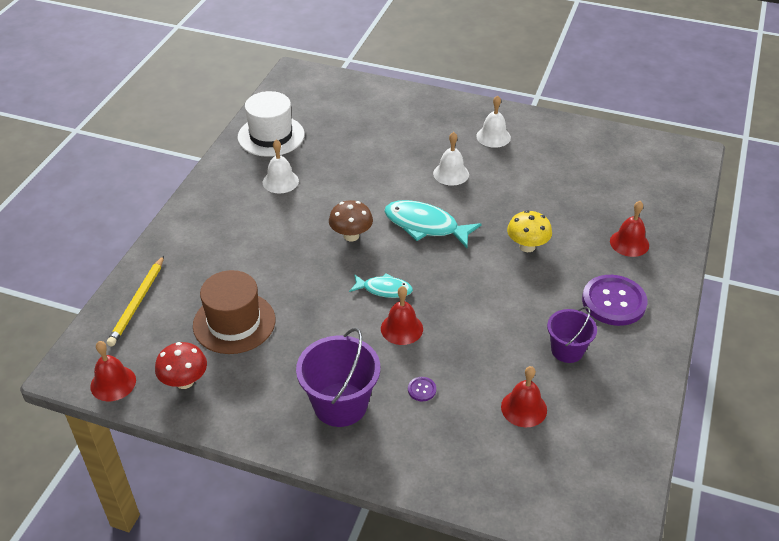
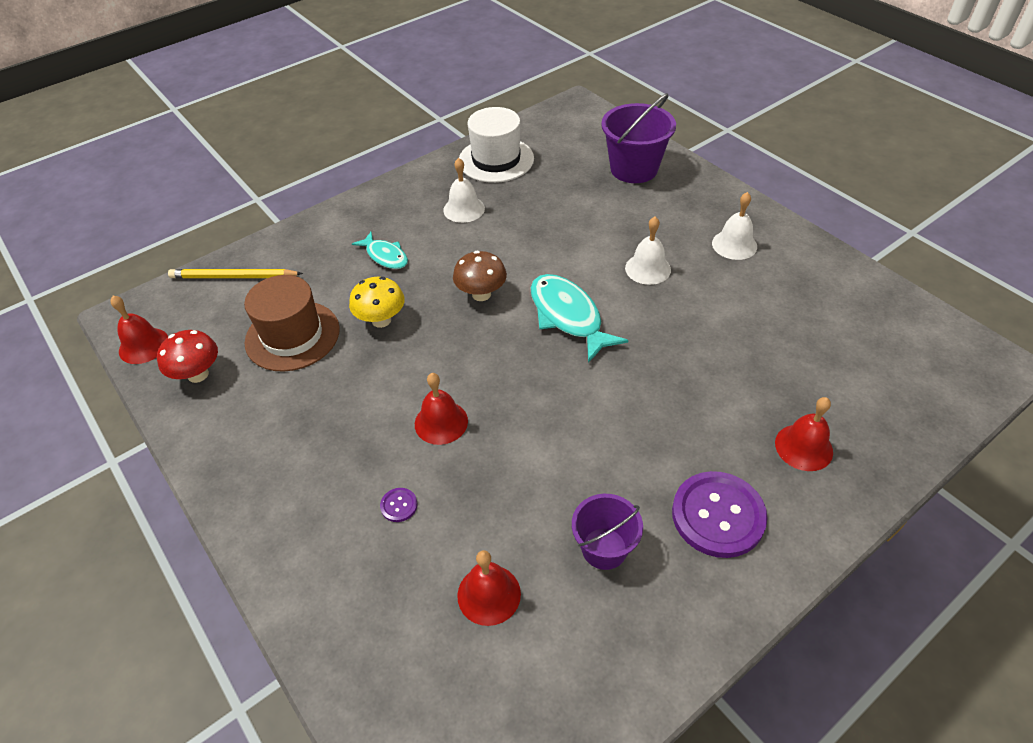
camera: 35 degrees right, 5 degrees up
(137, 303) = (234, 277): yellow pencil -> yellow pencil turned 45 degrees clockwise
(340, 404) = (305, 476): purple bucket -> purple bucket (634, 169)
(384, 289) = (462, 369): turquoise fish -> turquoise fish (385, 256)
(527, 246) = (665, 392): yellow mushroom -> yellow mushroom (381, 320)

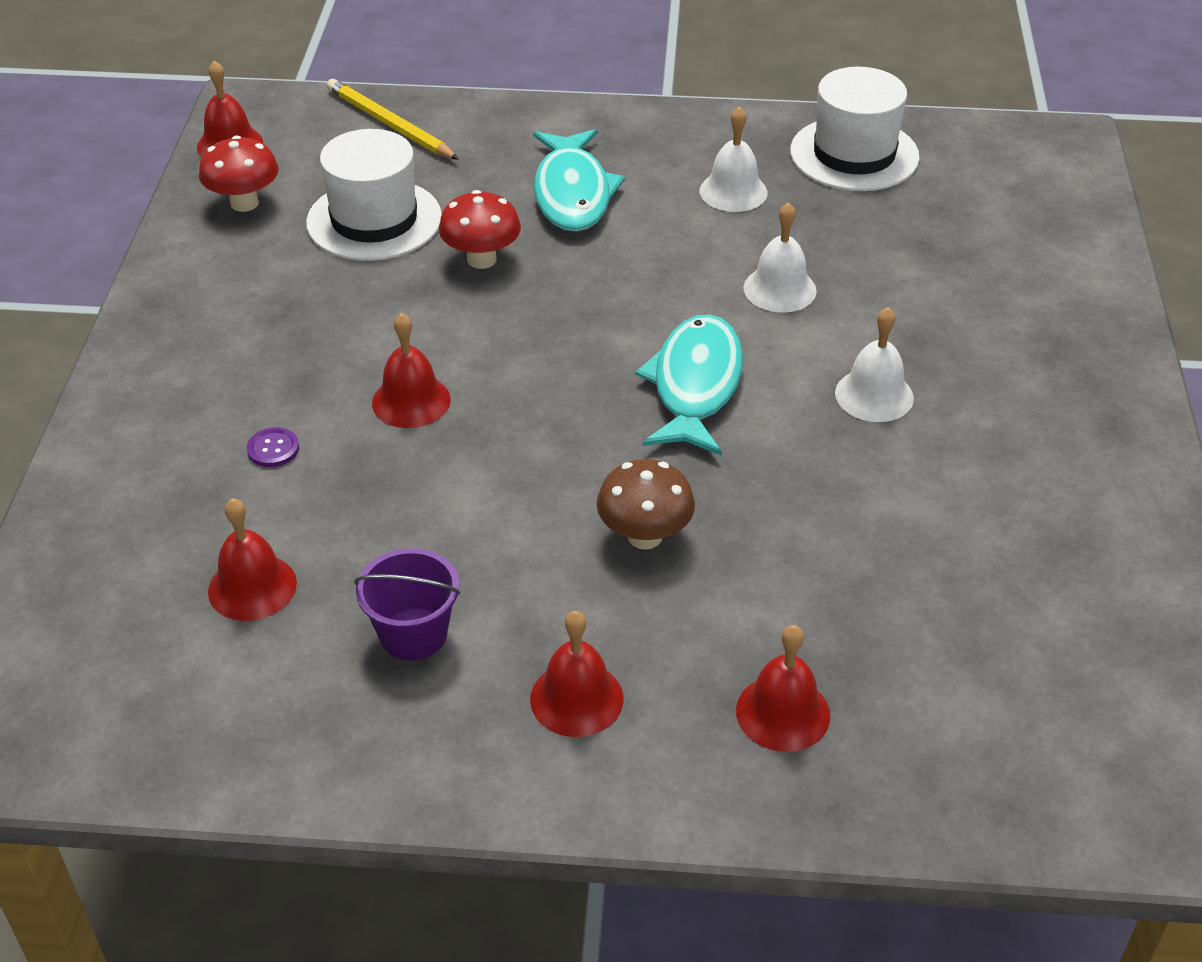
camera: 40 degrees right, 5 degrees down
(292, 336) = (374, 220): brown hat -> white hat
(381, 320) = (481, 259): yellow mushroom -> red mushroom
(385, 256) = (572, 193): turquoise fish -> turquoise fish, size x1.67
(481, 294) = (626, 299): brown mushroom -> brown mushroom (644, 536)
(634, 169) = (1033, 266): purple bucket -> none
(718, 515) = (576, 698): purple button -> red bell
(734, 244) = (1041, 440): white bell -> white bell (779, 289)

